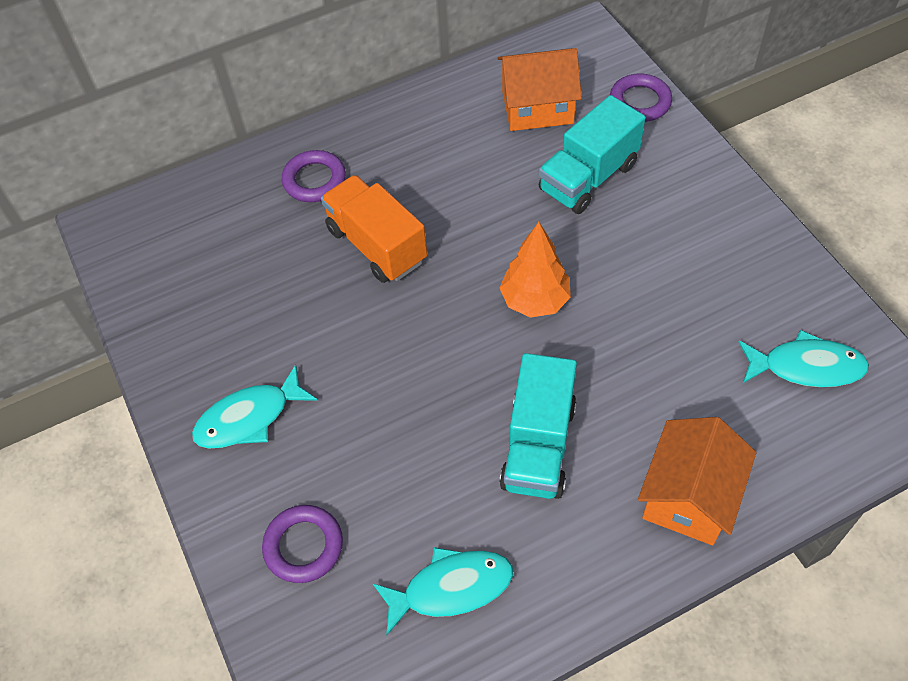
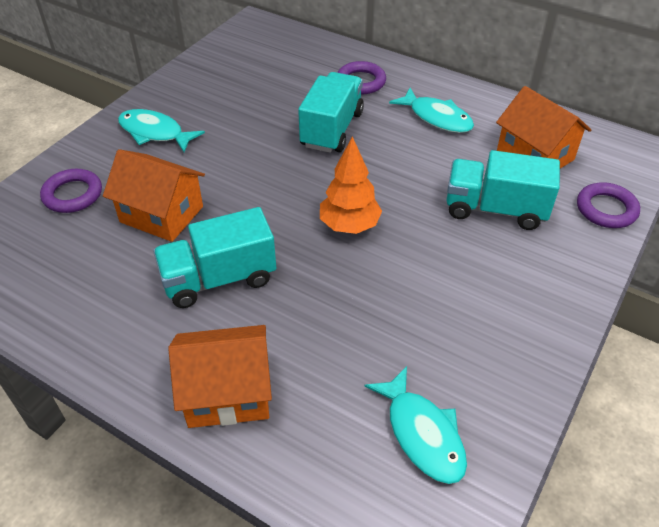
camera: 55 degrees right, 10 degrees down
(376, 245) = (332, 129): orange truck -> turquoise truck
(403, 463) = (162, 214): none -> orange house
(451, 588) = (73, 278): turquoise fish -> turquoise fish (437, 118)

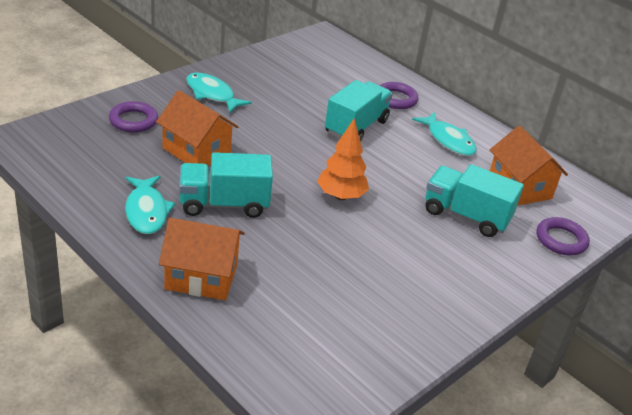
camera: 10 degrees right, 10 degrees down
(422, 434) = (337, 341): turquoise fish -> turquoise fish (146, 211)

